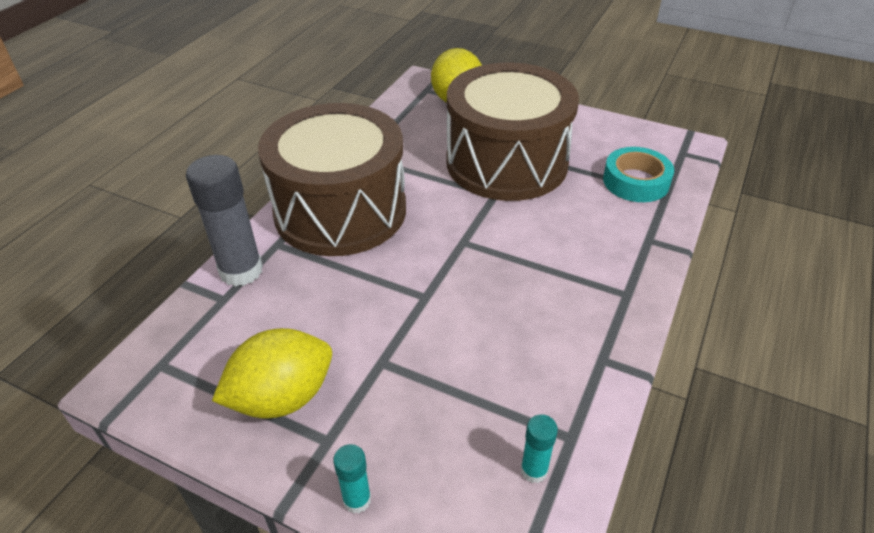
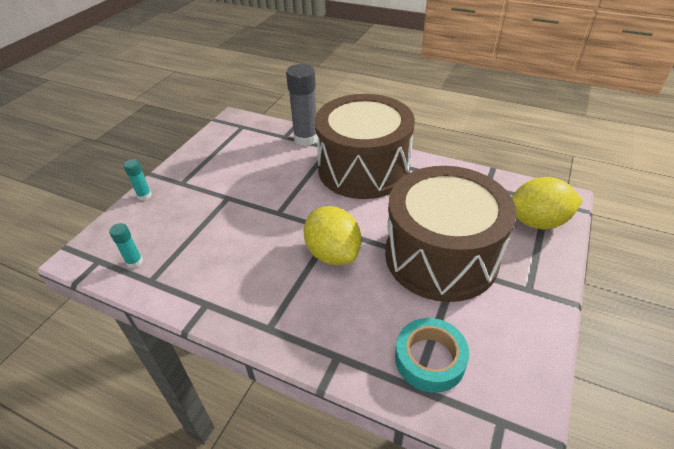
camera: 90 degrees right, 0 degrees up
(282, 397) = (212, 165): yellow lemon -> yellow lemon (333, 253)

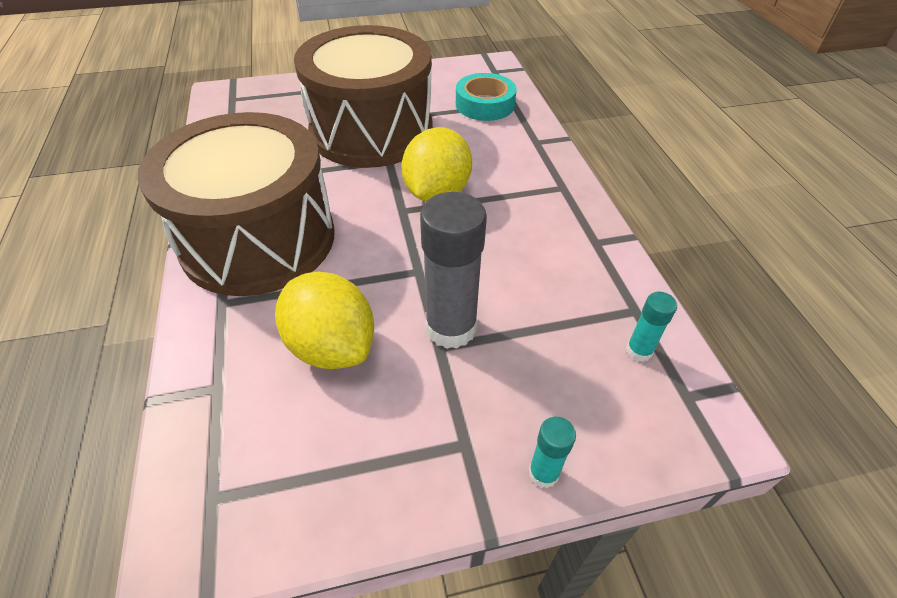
camera: 130 degrees left, 5 degrees up
(306, 138) = (208, 349): grey glue stick -> grey glue stick (451, 328)
(537, 222) = (272, 97): yellow lemon -> yellow lemon (332, 346)

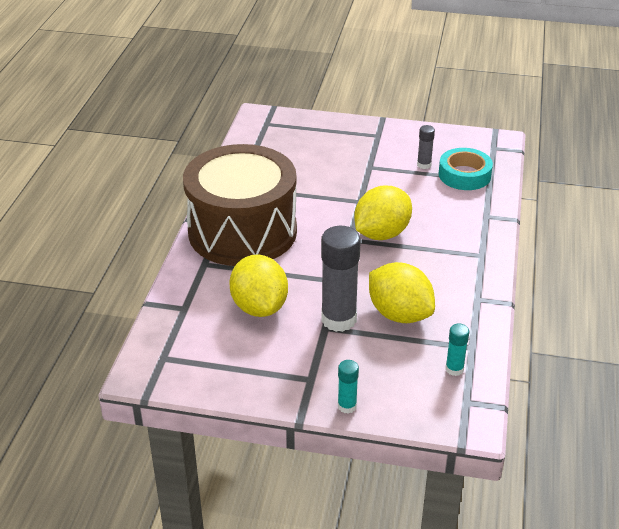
camera: 25 degrees right, 10 degrees down
(371, 131) = (359, 175): brown drum -> none
(436, 104) = (424, 165): none -> grey glue stick
(522, 293) = (399, 314): none -> yellow lemon

